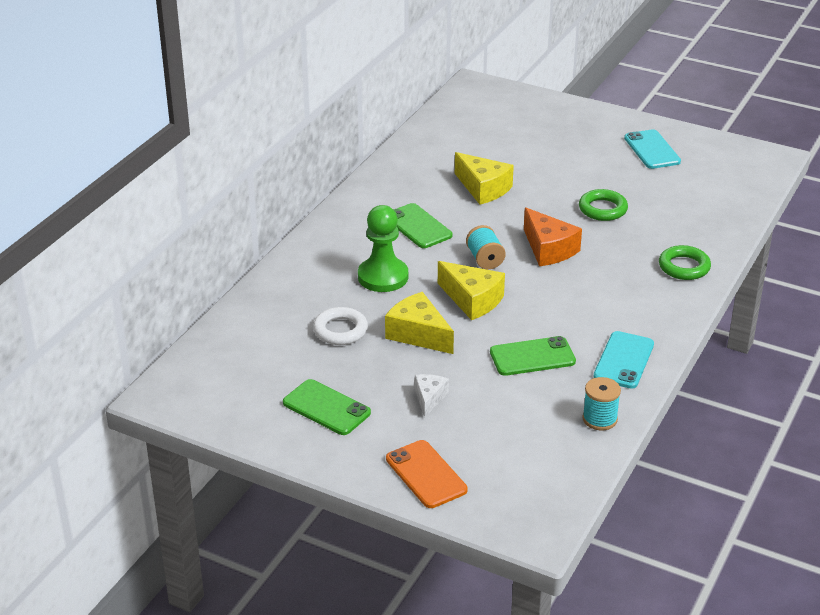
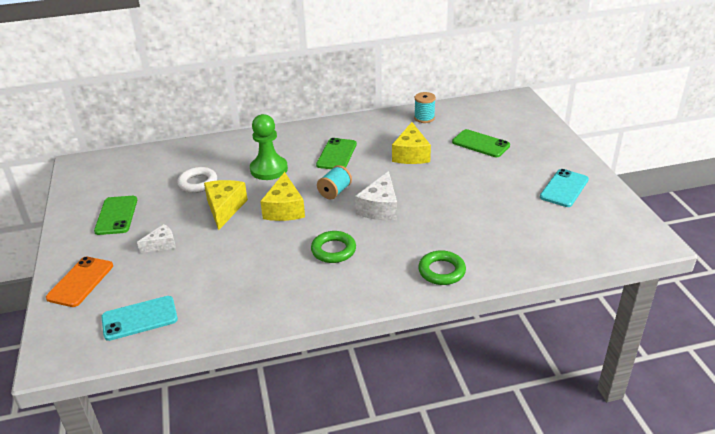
camera: 50 degrees right, 0 degrees up
(532, 357) = (250, 260): green phone -> green phone (480, 144)
(548, 249) = (380, 208): orange cheese -> white cheese
(599, 419) = (209, 323): turquoise spool -> turquoise spool (424, 118)
(602, 209) = (459, 205): green ring -> green ring (333, 250)
(623, 360) = (291, 300): turquoise phone -> turquoise phone (139, 318)

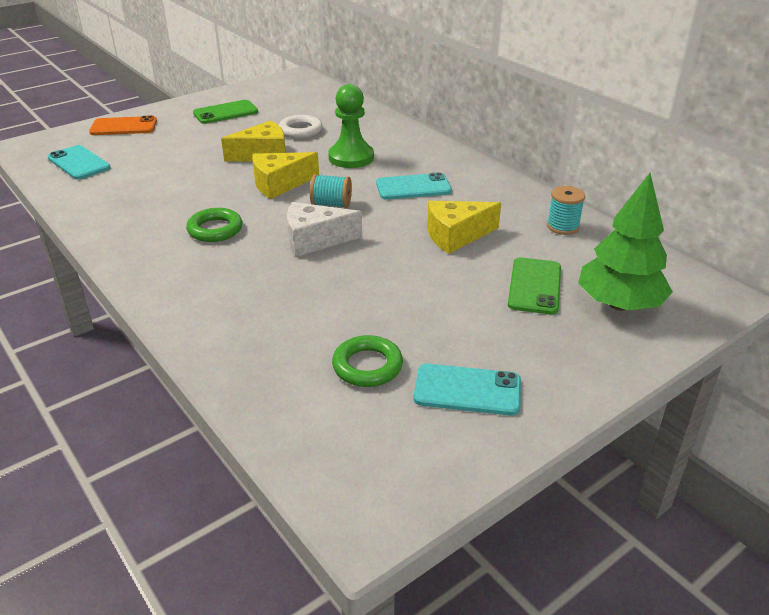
camera: 65 degrees right, 0 degrees up
(161, 244) = (189, 143): white cheese -> none
(337, 154) = (413, 187): green phone -> turquoise phone
(441, 271) = (200, 310): green ring -> green ring (367, 366)
(510, 125) = (619, 304): none -> green tree

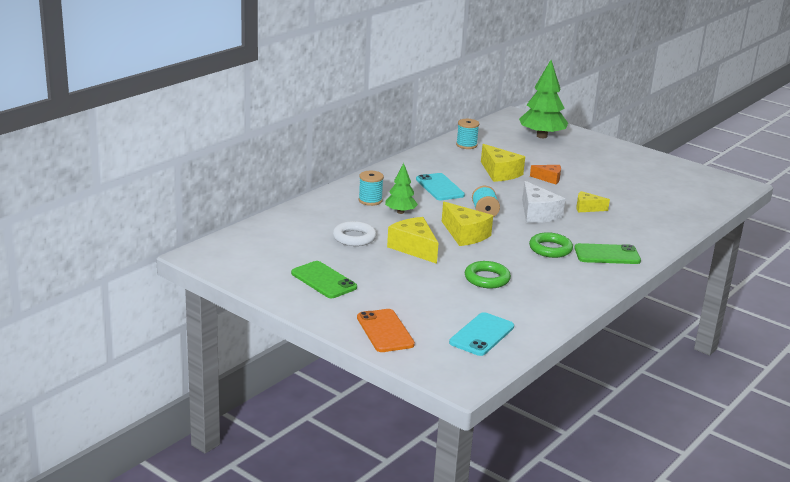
camera: 105 degrees left, 10 degrees down
(317, 284) = (587, 208): none -> yellow cheese
(351, 157) = (400, 212): green pawn -> green tree
(367, 366) = (647, 190): green ring -> green ring (487, 279)
(385, 146) = (370, 200): none -> turquoise spool
(430, 273) = (549, 179): none -> orange cheese
(467, 390) = (643, 168): turquoise phone -> none
(534, 286) = (540, 153): green phone -> green phone (607, 255)

